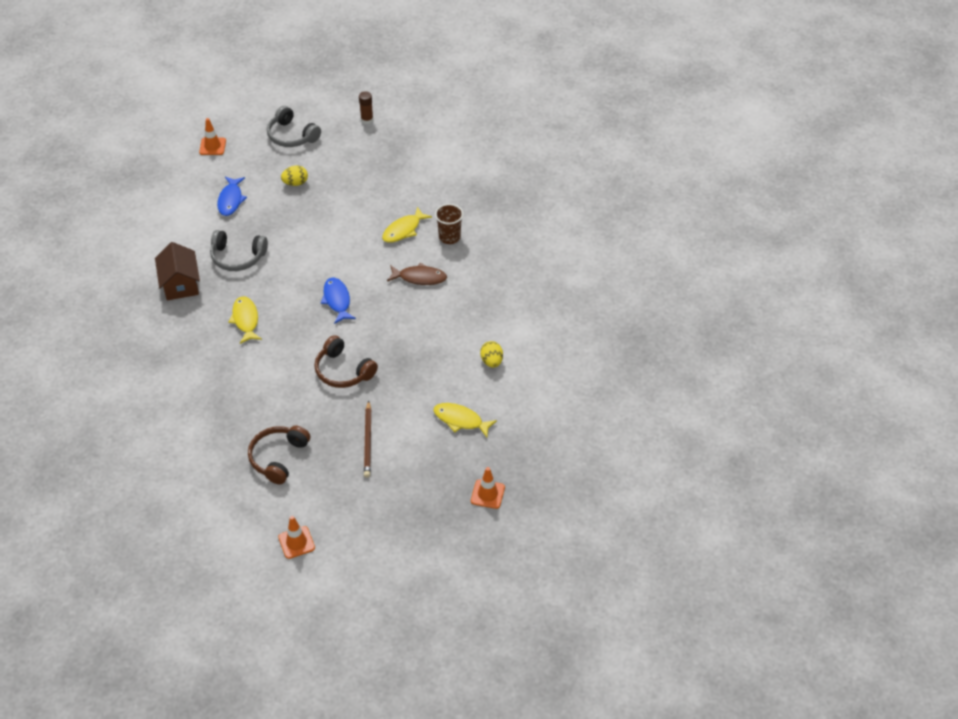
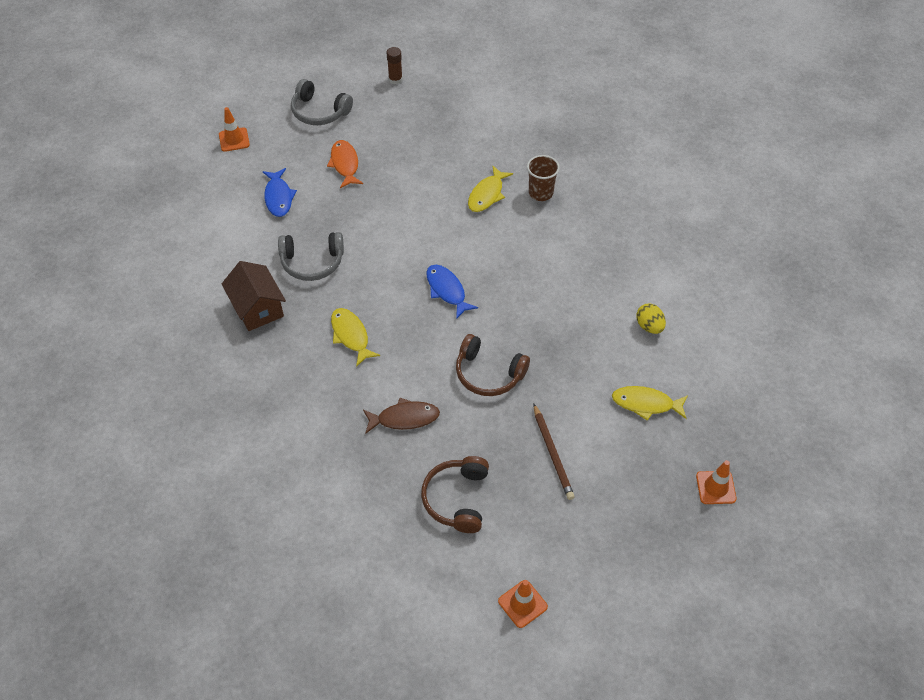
camera: 15 degrees left, 5 degrees up
(295, 183) = (345, 164): yellow egg -> orange fish
(419, 278) = (528, 245): brown fish -> brown fish (404, 418)

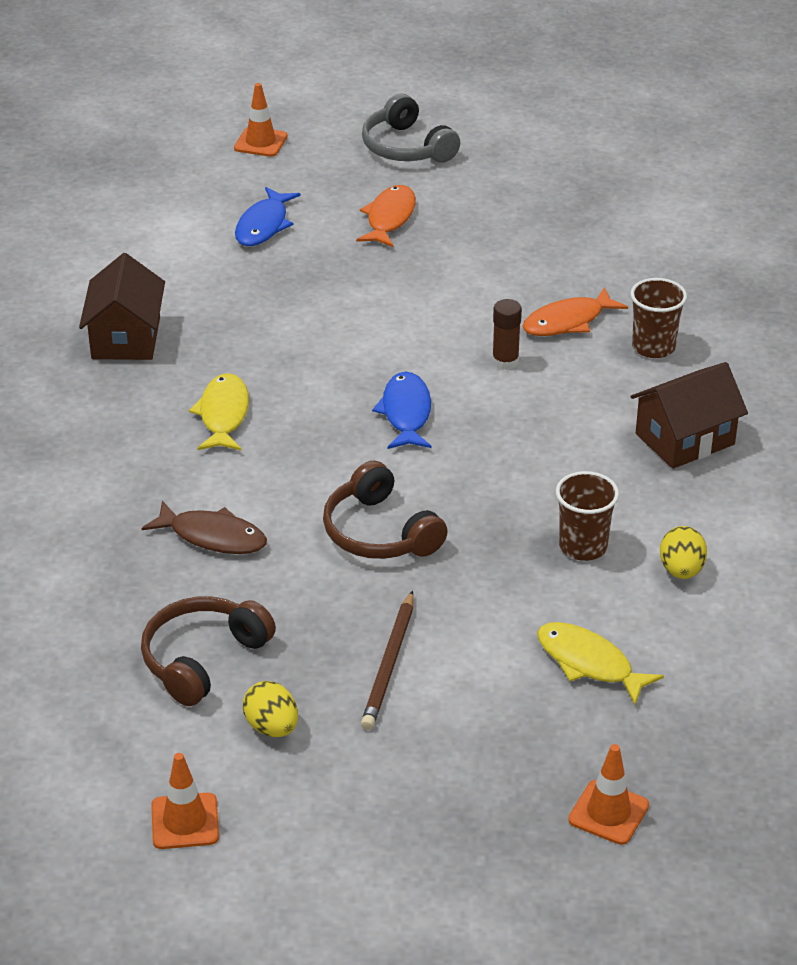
camera: 30 degrees right, 15 degrees down
(312, 262) = (244, 313): grey headphones -> none
(395, 79) = (550, 144): brown glue stick -> brown glue stick (505, 361)
(487, 194) = (568, 322): yellow fish -> orange fish
(523, 523) = (272, 727): none -> yellow egg
(594, 334) = (583, 547): none -> brown cup
(595, 244) = (685, 439): none -> brown house

